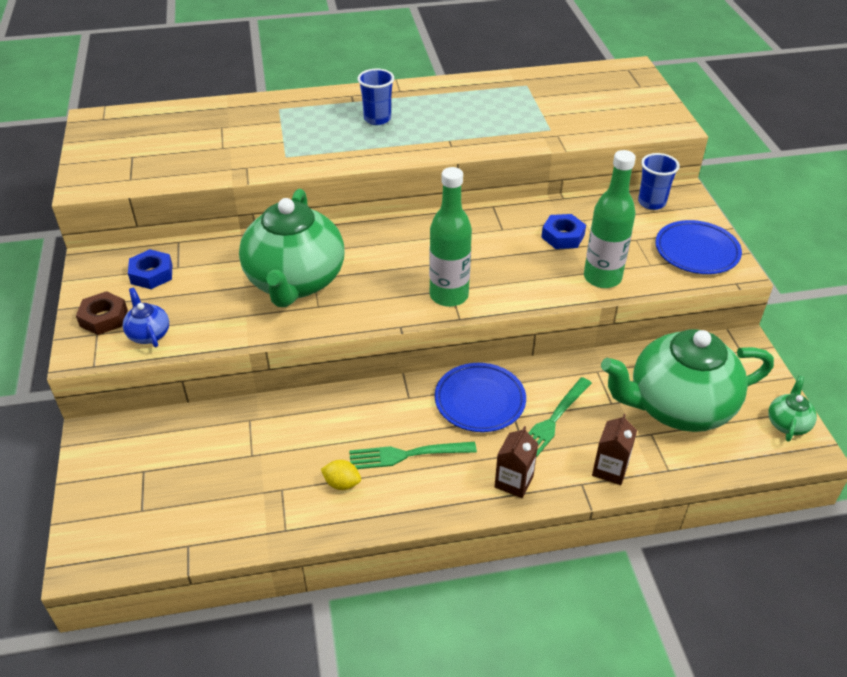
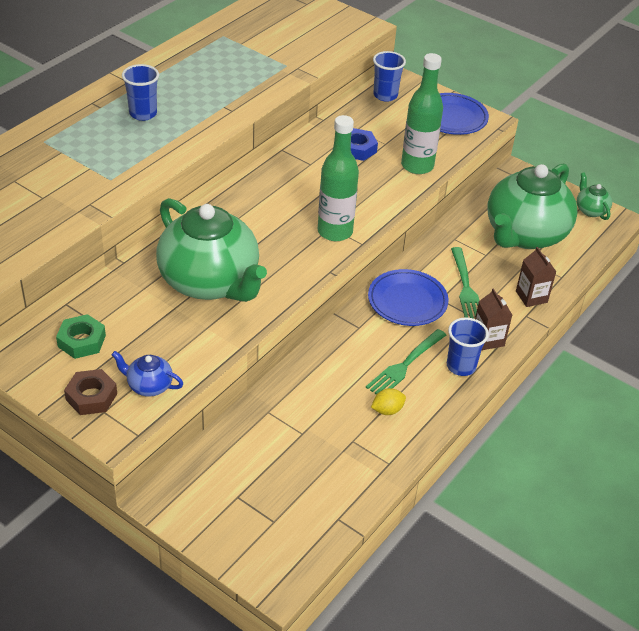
camera: 45 degrees left, 0 degrees up
(152, 274) = (81, 341): blue nut -> green nut
(456, 489) = (461, 366): none -> blue cup

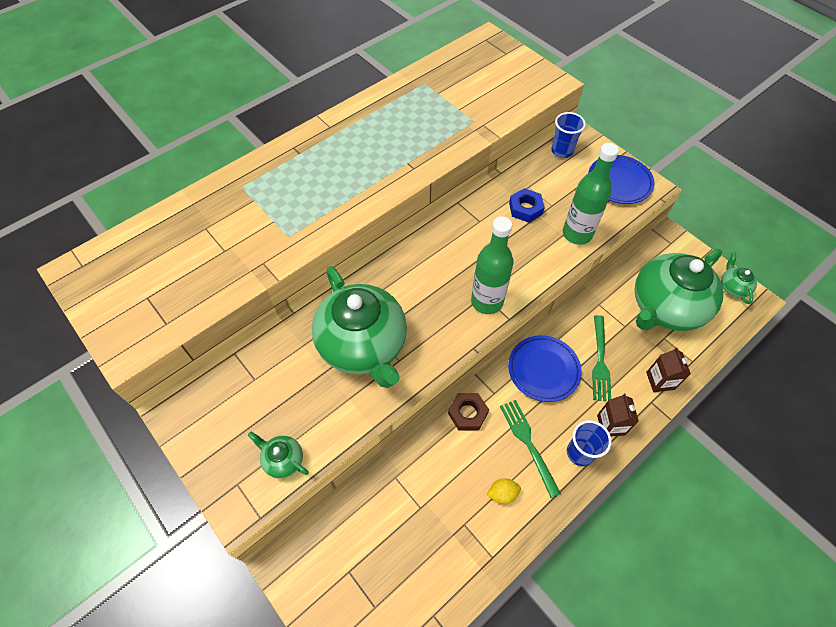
camera: 15 degrees right, 15 degrees up
(81, 341) = (237, 398): green nut -> none
(91, 396) = (230, 465): brown nut -> brown nut (467, 413)
(143, 114) = (334, 164): blue cup -> none
(149, 386) = (283, 460): blue teapot -> green teapot
(405, 365) = (528, 443): green fork -> green fork turned 105 degrees clockwise

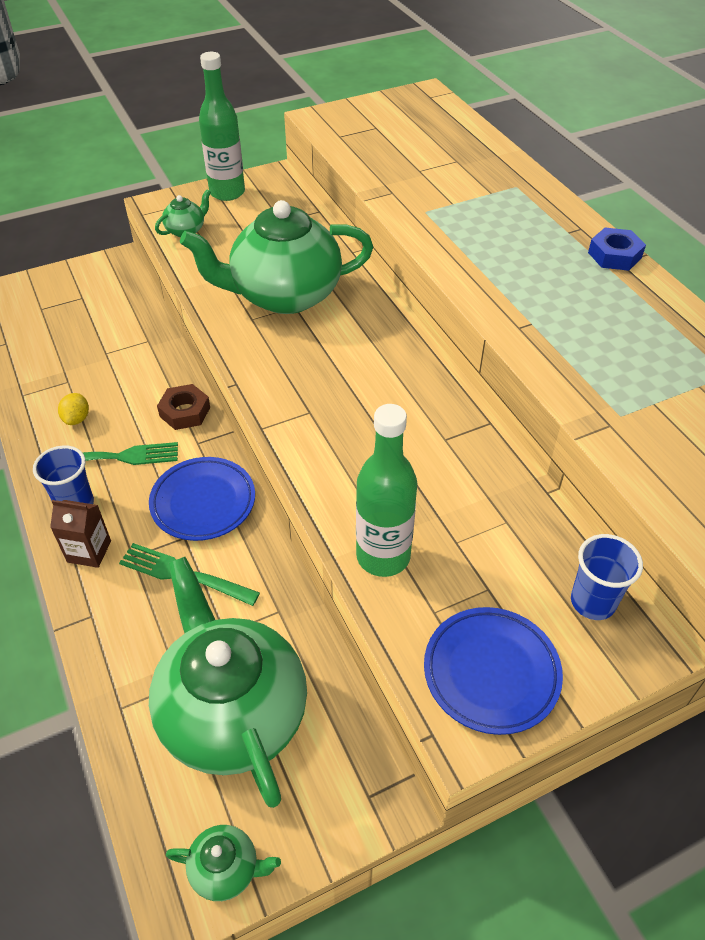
camera: 105 degrees right, 10 degrees down
(487, 301) = (298, 412): green bottle -> green bottle (227, 192)
(525, 208) = (457, 502): blue nut -> blue nut (614, 255)
(660, 381) = (115, 642): brown carton -> none

